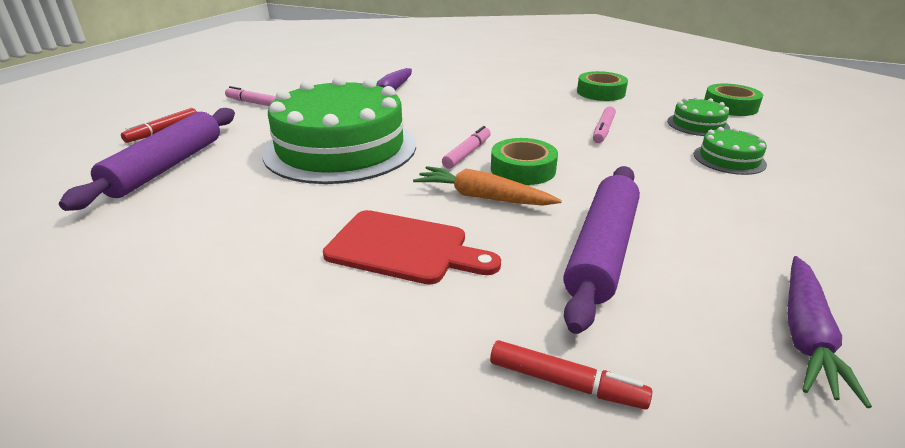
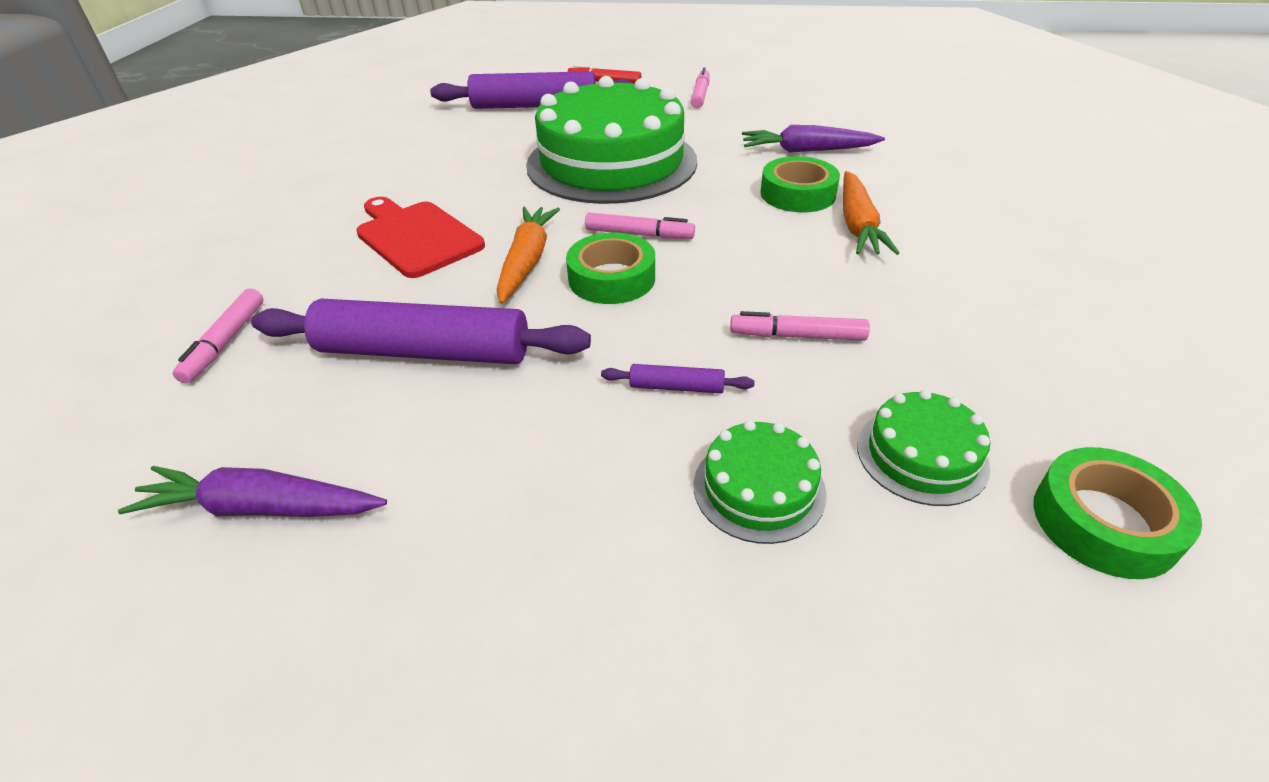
camera: 75 degrees right, 10 degrees up
(404, 248) = (416, 237): red cutting board -> red cutting board turned 135 degrees clockwise
(495, 98) = (857, 225): none -> orange carrot
(565, 383) = (225, 342): red marker -> pink marker
(600, 92) = (998, 324): green tape -> green tape (797, 194)
(648, 166) = (676, 387): none -> purple rolling pin

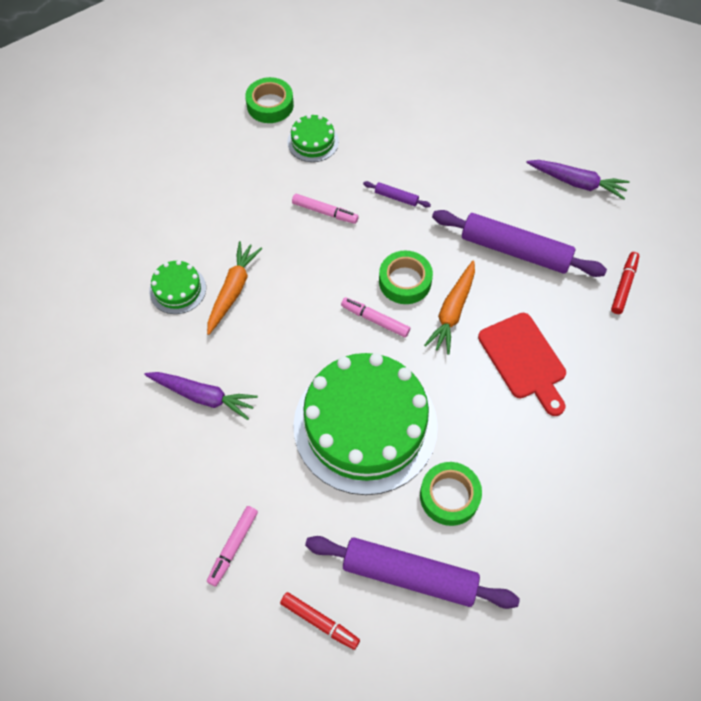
camera: 165 degrees left, 20 degrees up
(225, 342) = (624, 285): pink marker -> red marker
(759, 488) = (383, 144): green cake -> green cake (177, 289)
(797, 194) = (248, 336): green tape -> green tape (449, 496)

